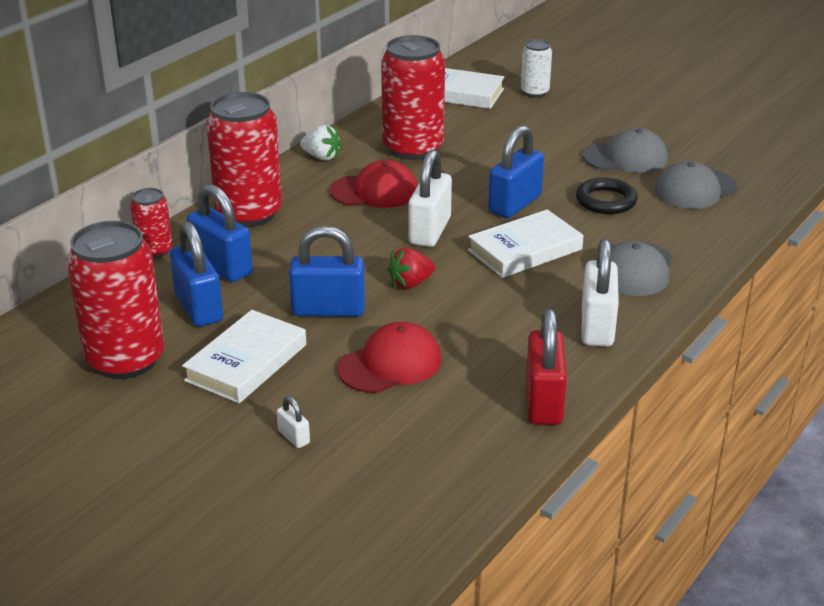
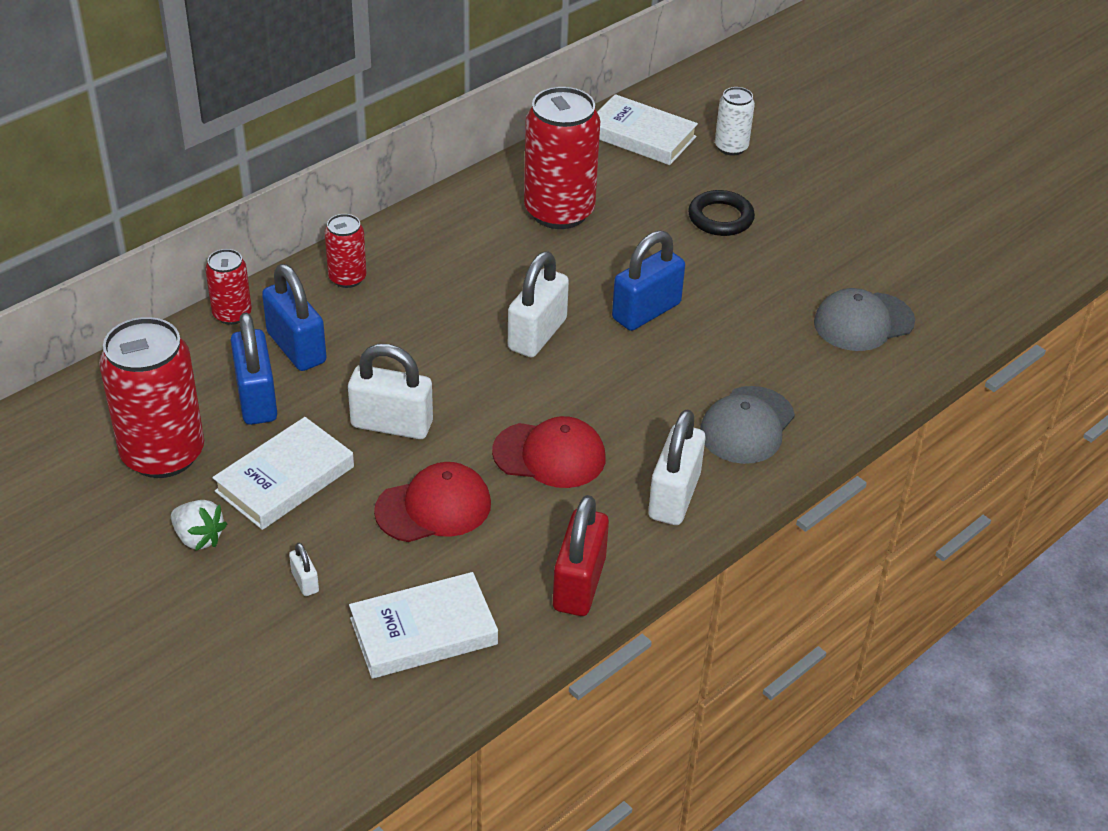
camera: 10 degrees right, 10 degrees up
(249, 213) = (347, 278): red can -> red can, size x0.51
(321, 157) = (452, 209): white strawberry -> white strawberry (199, 538)
(328, 310) = (392, 424): blue padlock -> white padlock
(375, 191) = (495, 268): red cap -> red cap (549, 455)
(410, 283) = (491, 404): red strawberry -> none
(525, 250) = (633, 378): white book -> white book (423, 631)
(606, 201) = (752, 323): black ring -> black ring (720, 218)
(625, 158) = (800, 263): grey cap -> none

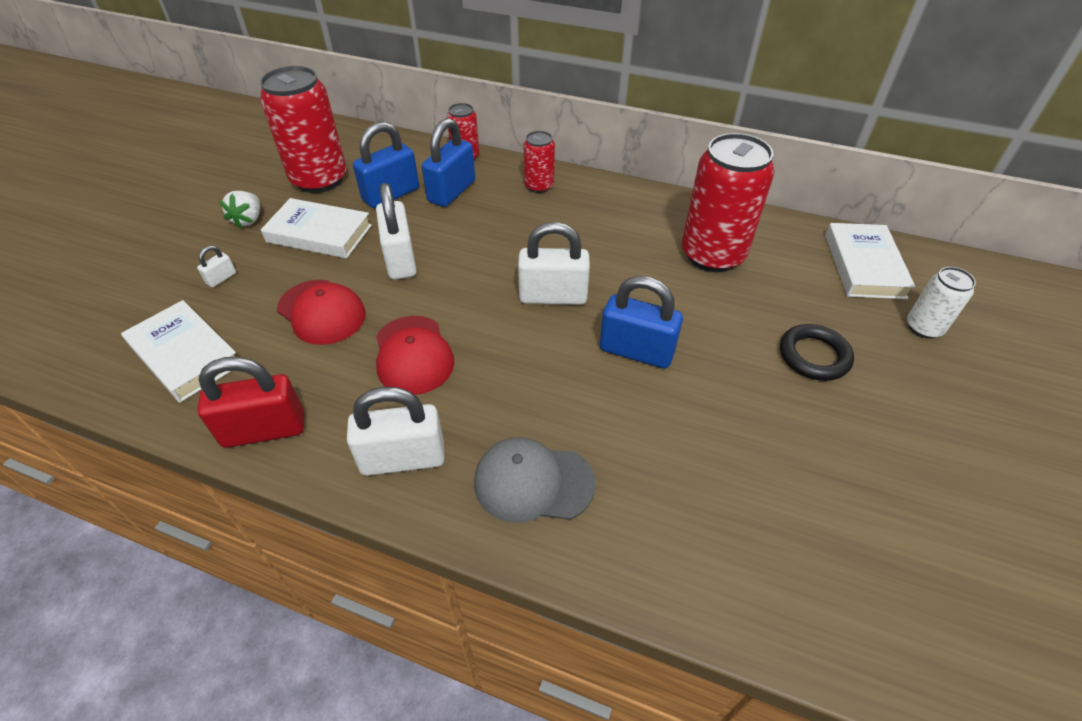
camera: 65 degrees right, 5 degrees up
(863, 322) = (771, 534): grey cap -> none

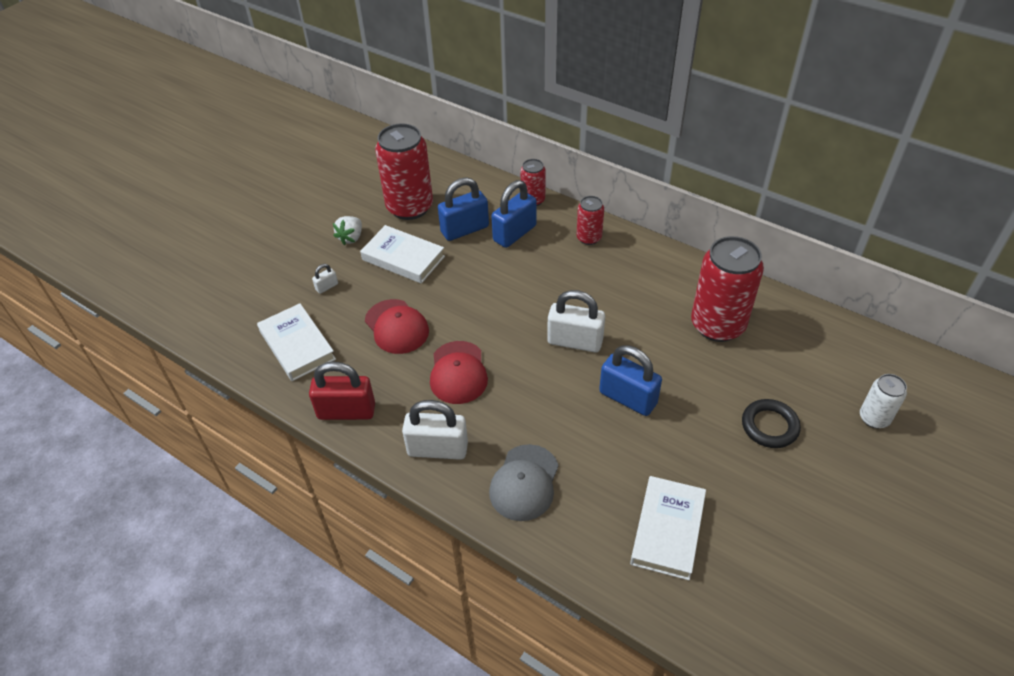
camera: 15 degrees right, 0 degrees up
(400, 260) = (462, 291): white padlock -> none
(533, 482) = (524, 483): grey cap -> grey cap turned 90 degrees counterclockwise
(864, 265) = (847, 355): white book -> white book (668, 530)

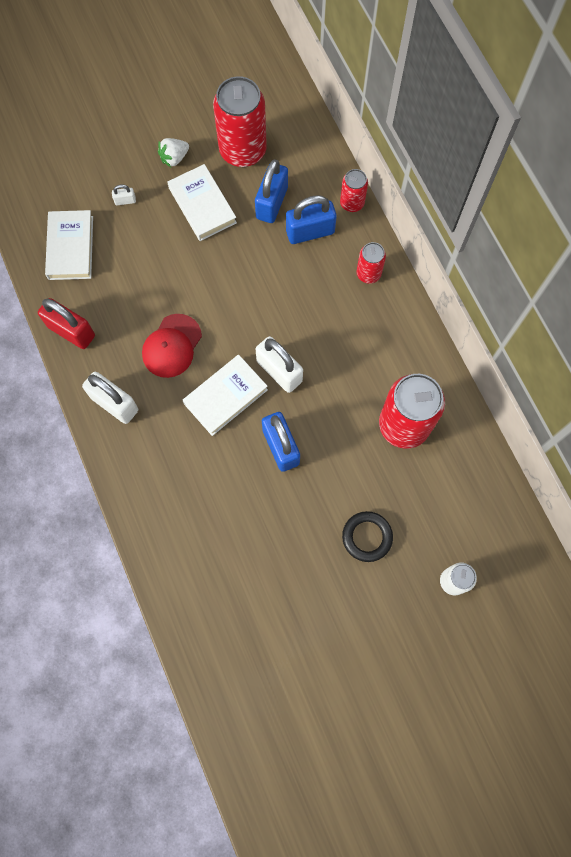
camera: 30 degrees right, 25 degrees up
(396, 327) = (154, 274): red cap -> none
(464, 229) = (272, 203): blue padlock -> blue padlock turned 75 degrees counterclockwise
(524, 483) = (155, 469): grey cap -> none
(668, 530) = (226, 568): white book -> white book (225, 397)

